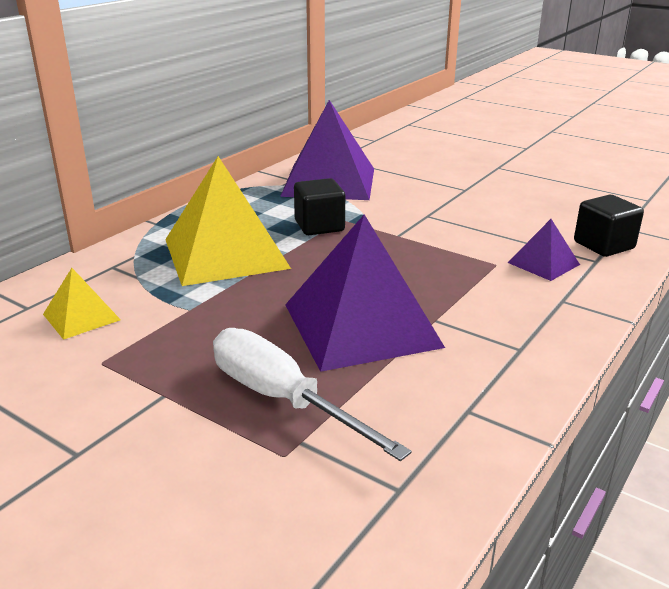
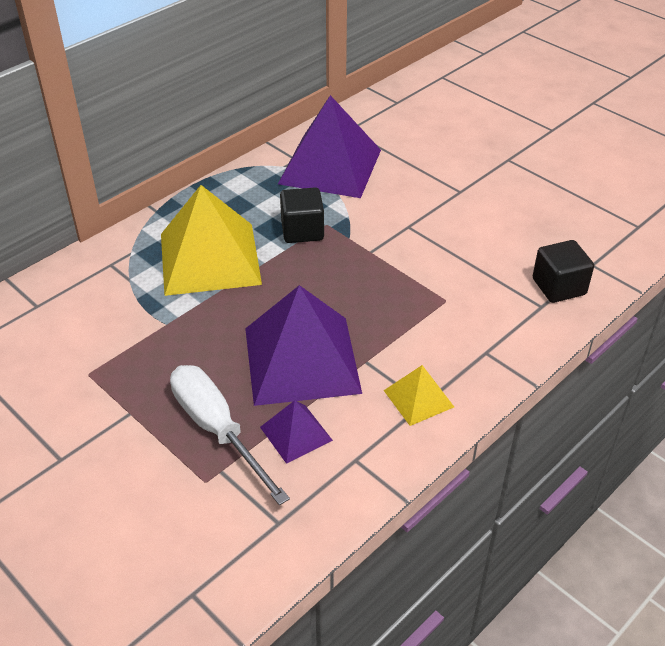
camera: 10 degrees right, 15 degrees up
(81, 317) = (78, 322): yellow pyramid -> yellow pyramid (418, 398)
(543, 263) = (490, 304): purple pyramid -> purple pyramid (296, 433)

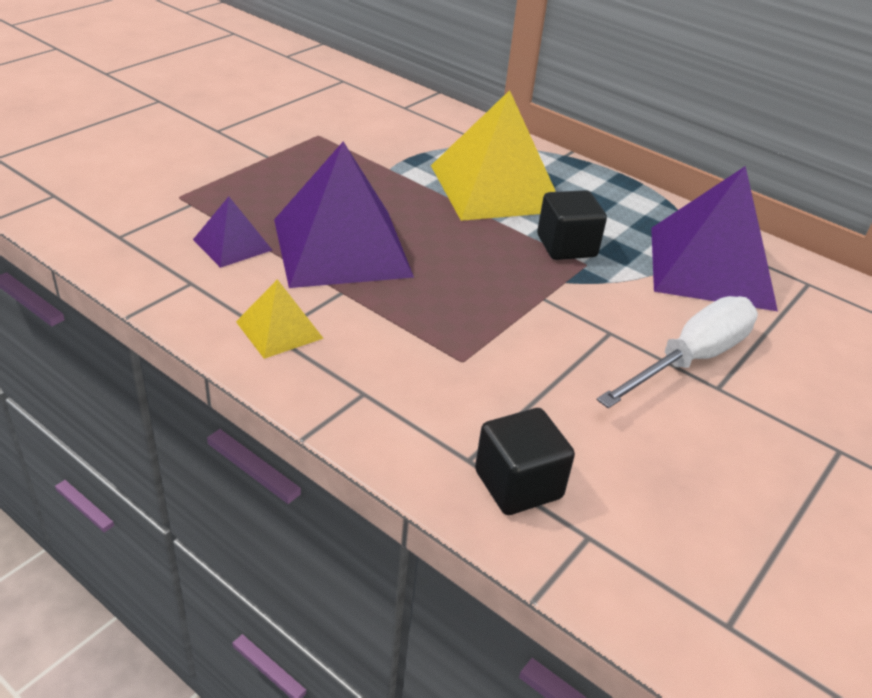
camera: 80 degrees right, 5 degrees down
(217, 429) = (243, 200): white screwdriver -> white screwdriver (691, 359)

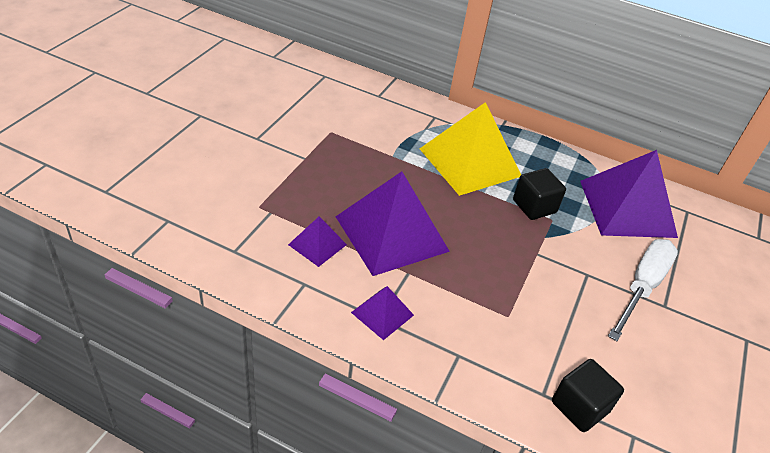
camera: 15 degrees left, 5 degrees up
(279, 330) = (382, 313): yellow pyramid -> purple pyramid

